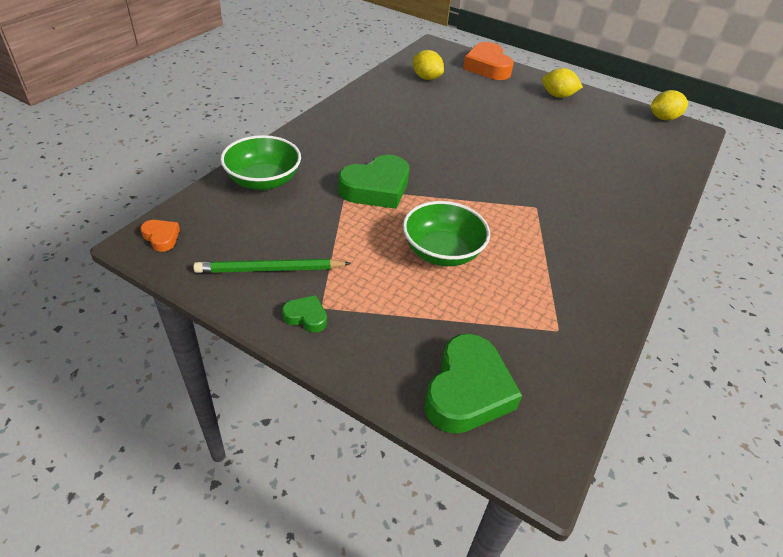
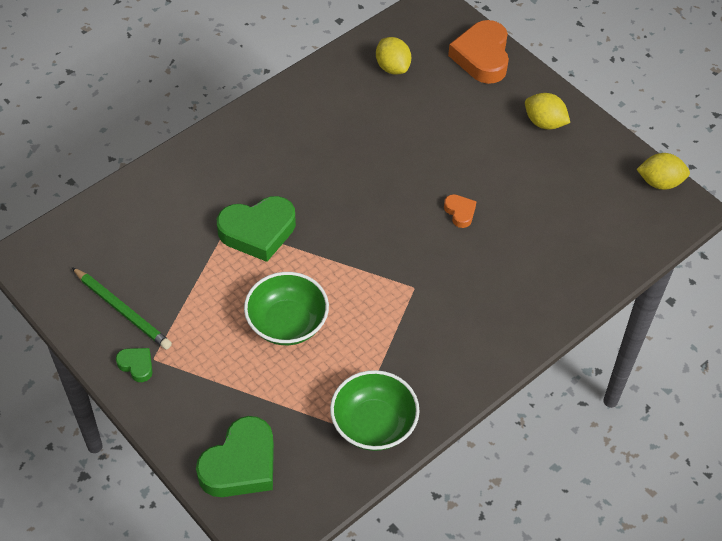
camera: 20 degrees right, 10 degrees up
(161, 237) = (39, 255): orange heart -> orange heart (460, 212)
(263, 181) = (150, 201): green bowl -> green bowl (374, 424)
(270, 269) = (122, 310): green pencil -> green pencil turned 150 degrees counterclockwise

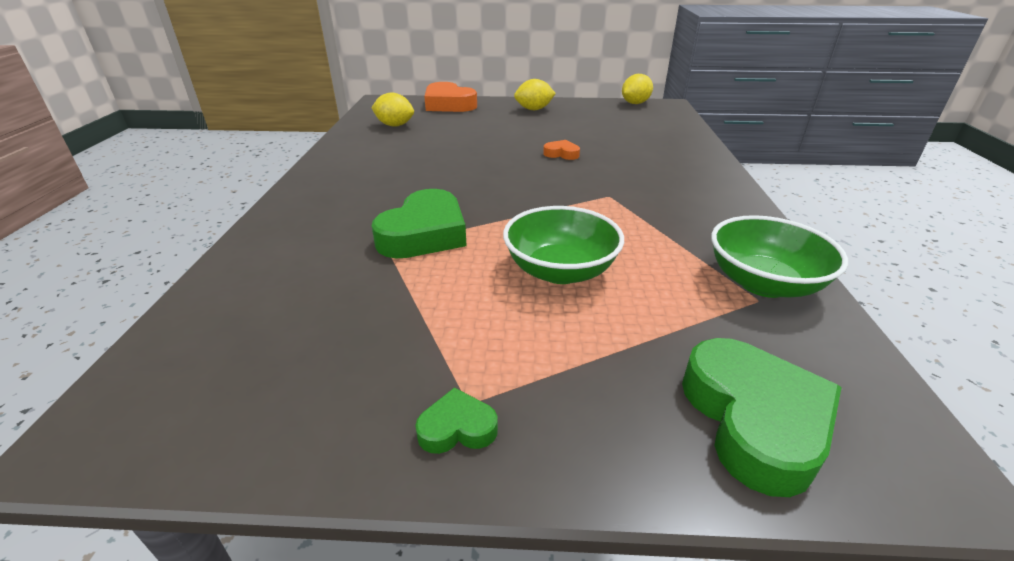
camera: 45 degrees left, 20 degrees down
(122, 310) = (351, 384): green pencil -> none

